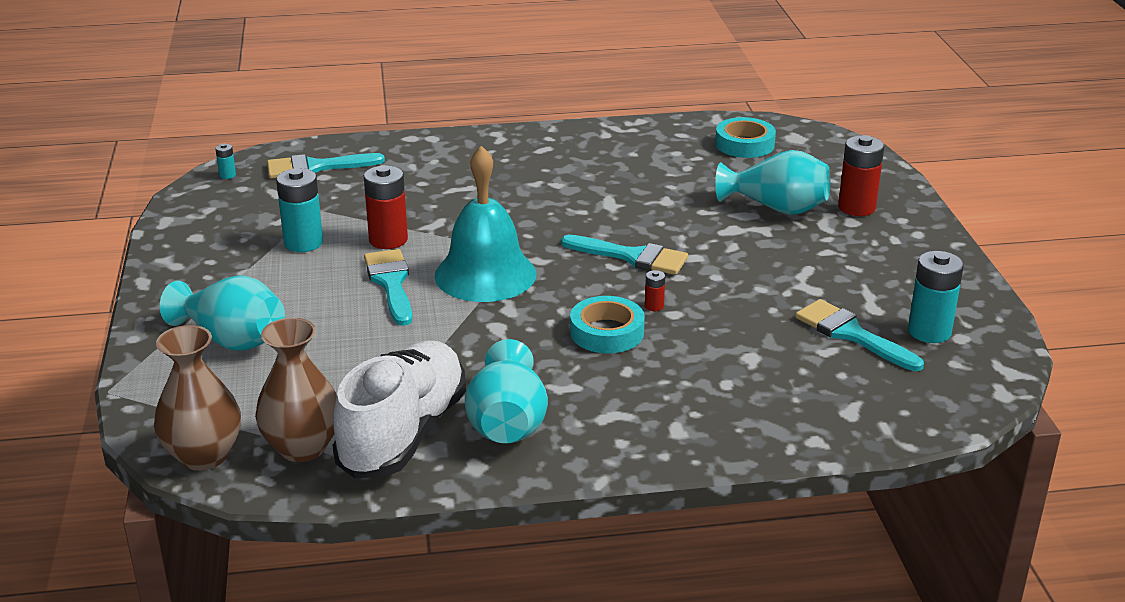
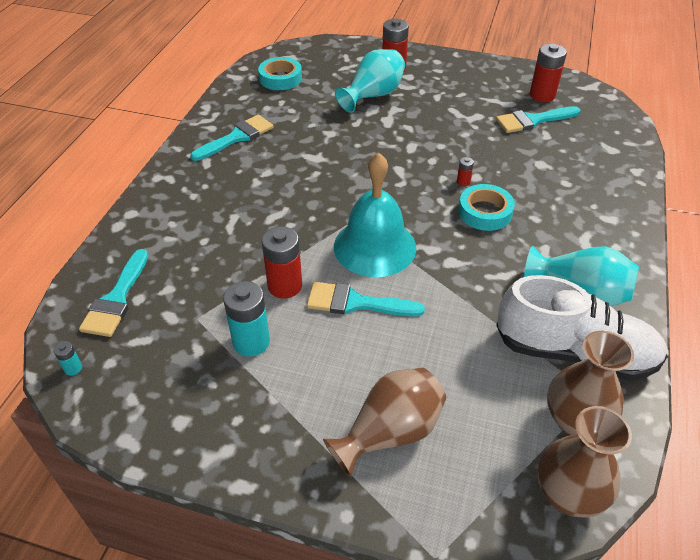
camera: 65 degrees left, 15 degrees up
(232, 339) = (390, 433): turquoise vase -> brown vase
(403, 433) = (574, 352): white shoe -> white shoe turned 150 degrees clockwise
(632, 257) = (395, 171): turquoise brush -> turquoise brush (237, 137)
(929, 332) = (542, 95): turquoise battery -> red battery

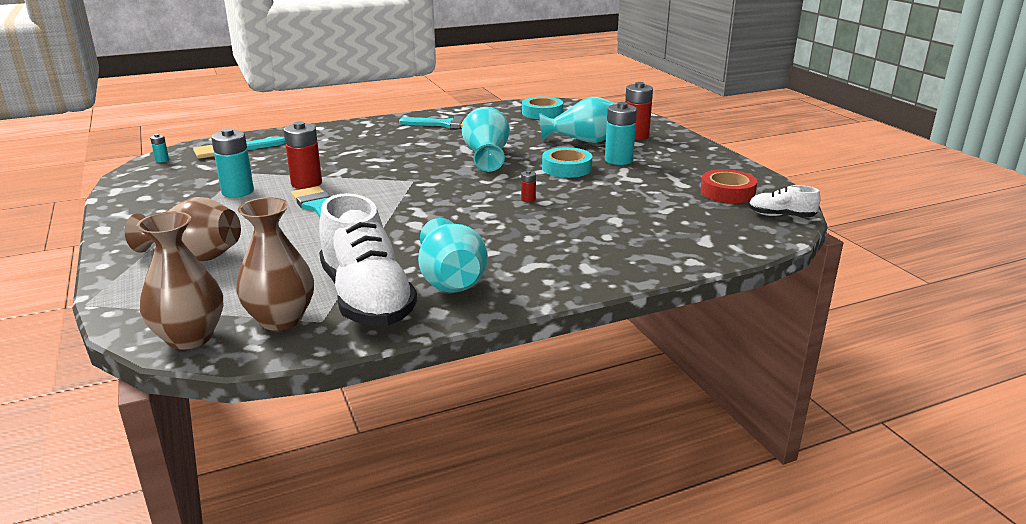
camera: 50 degrees right, 20 degrees down
(346, 156) = (486, 156): none -> turquoise vase
(374, 246) = (391, 195): turquoise bell -> none
(433, 102) = (618, 160): none -> turquoise battery
(485, 212) = (501, 217): turquoise tape -> turquoise tape (566, 168)
(532, 120) = (676, 199): turquoise brush -> none
(542, 95) = (727, 192): red battery -> red tape
(599, 99) = (781, 216): none -> white shoe

